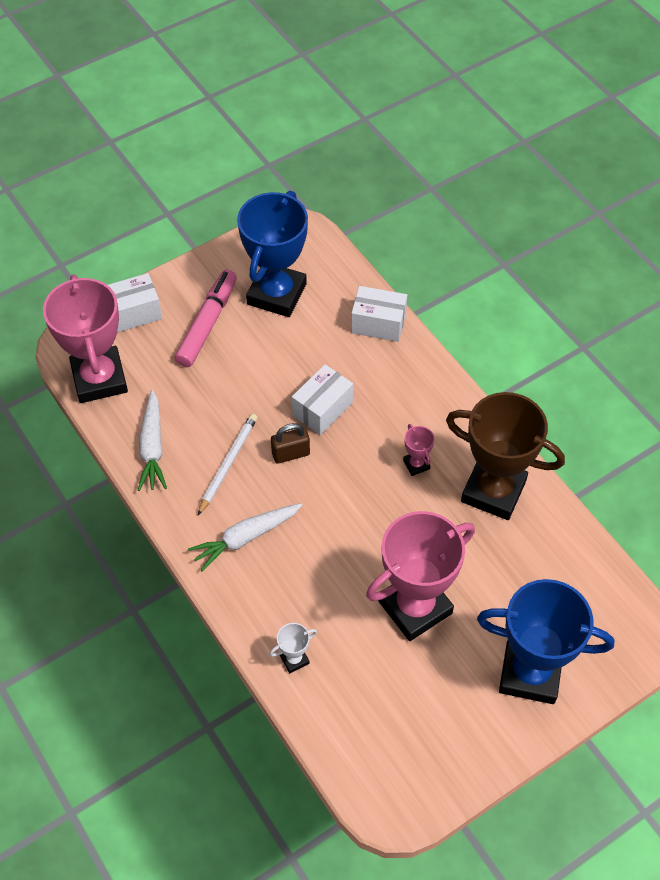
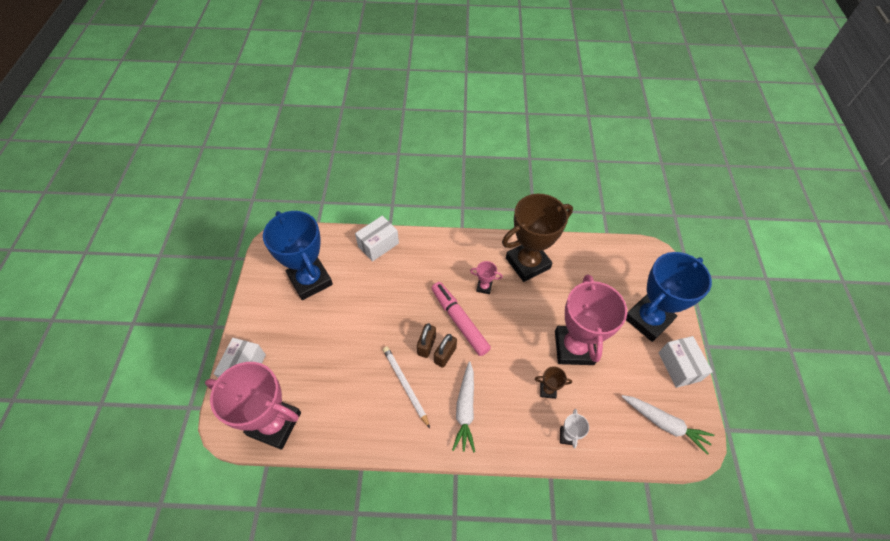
camera: 55 degrees left, 0 degrees up
(152, 447) = (356, 423): white carrot -> white carrot (664, 424)
(207, 323) = (294, 331): pink marker -> pink marker (459, 321)
(294, 479) = (445, 355): none -> brown padlock
(322, 409) = (410, 309): white box -> white box (679, 366)
(335, 608) = (547, 390): none -> brown trophy

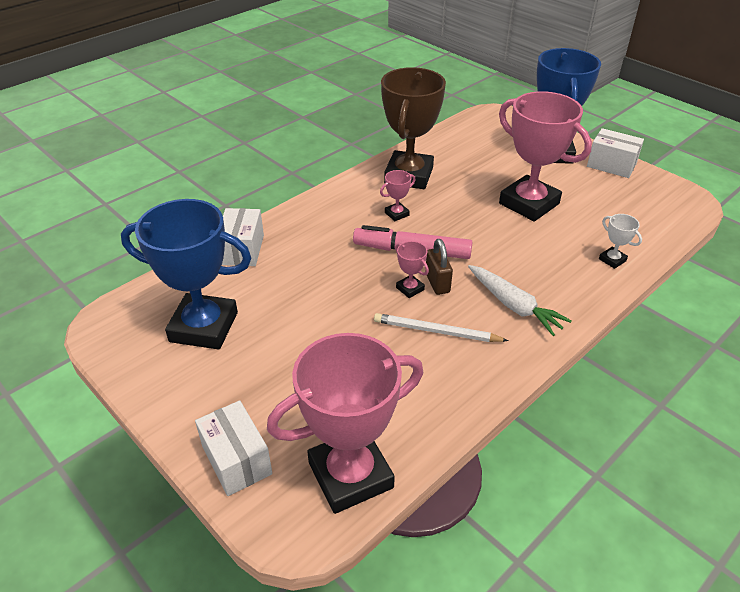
camera: 45 degrees left, 15 degrees down
(426, 345) = (410, 288): brown padlock -> pink trophy
(547, 390) = (553, 243): brown trophy -> none
(664, 424) = (655, 203): white carrot -> none

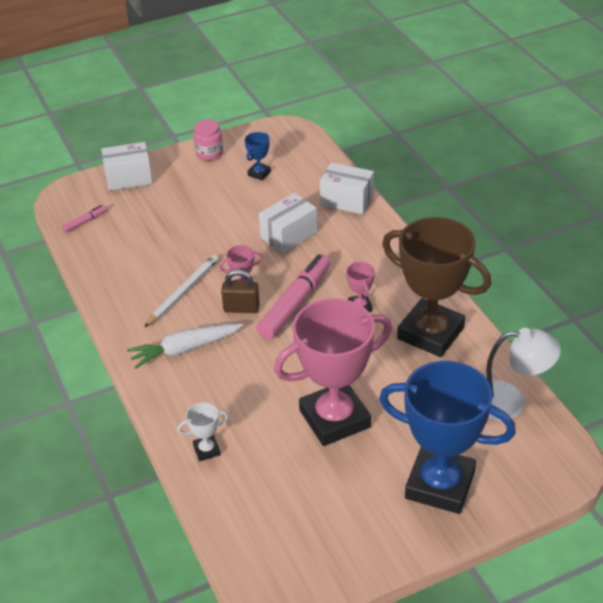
camera: 110 degrees right, 0 degrees up
(165, 386) = (209, 153): none -> pink jar
(204, 327) = (259, 173): blue trophy -> blue trophy, size x0.41
(350, 475) = (85, 222): pink trophy -> pink marker
(457, 136) = (509, 401): none -> white lamp
(611, 165) = (386, 540): white box -> white box (288, 235)

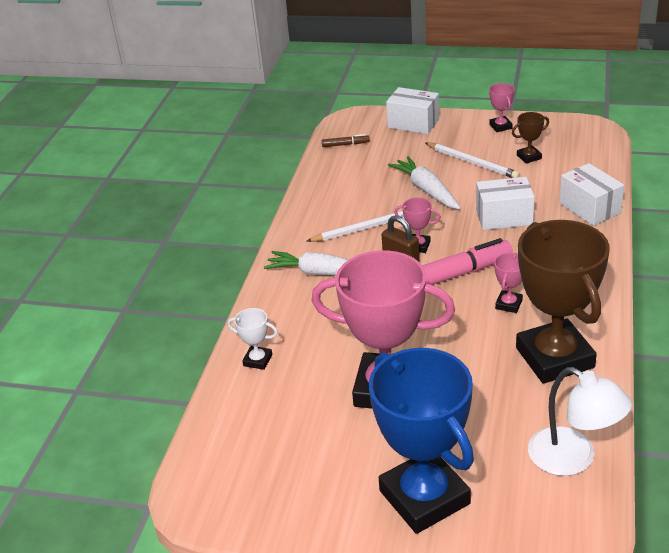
camera: 40 degrees right, 5 degrees down
(85, 222) = (345, 144): pink marker -> brown marker
(201, 236) = (426, 190): none -> white carrot
(209, 153) = (500, 126): pink jar -> pink trophy
(217, 196) = (472, 162): none -> white pencil
(259, 173) = (529, 157): blue trophy -> brown trophy

